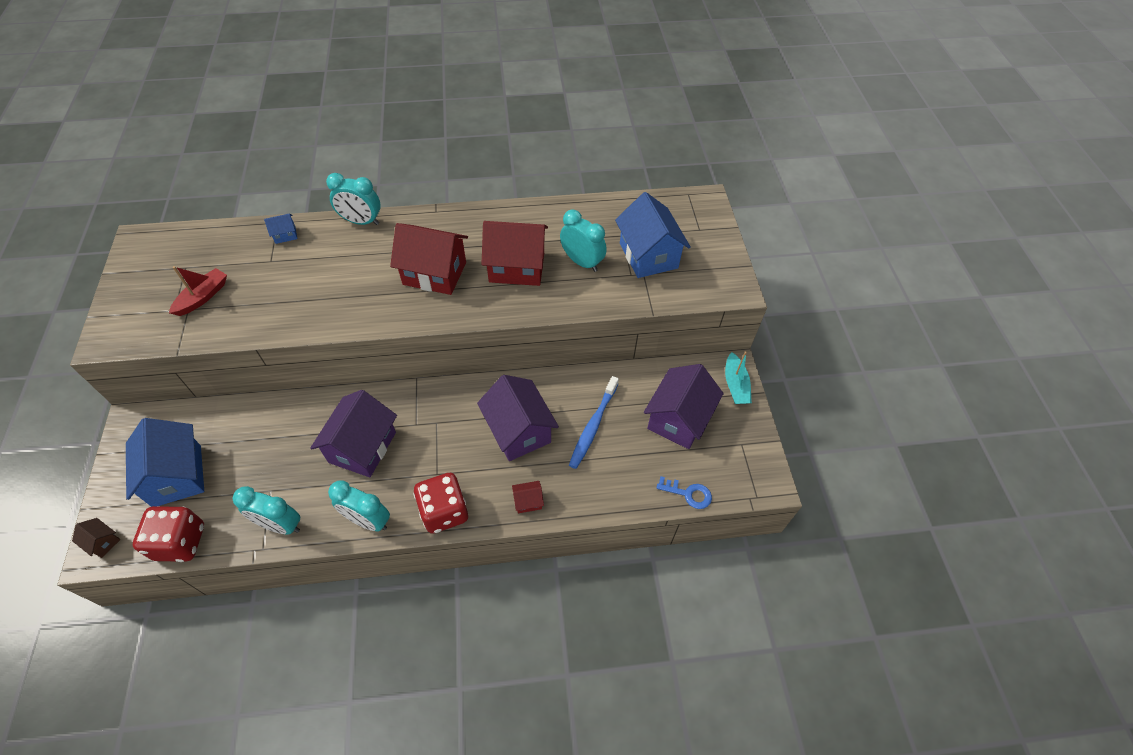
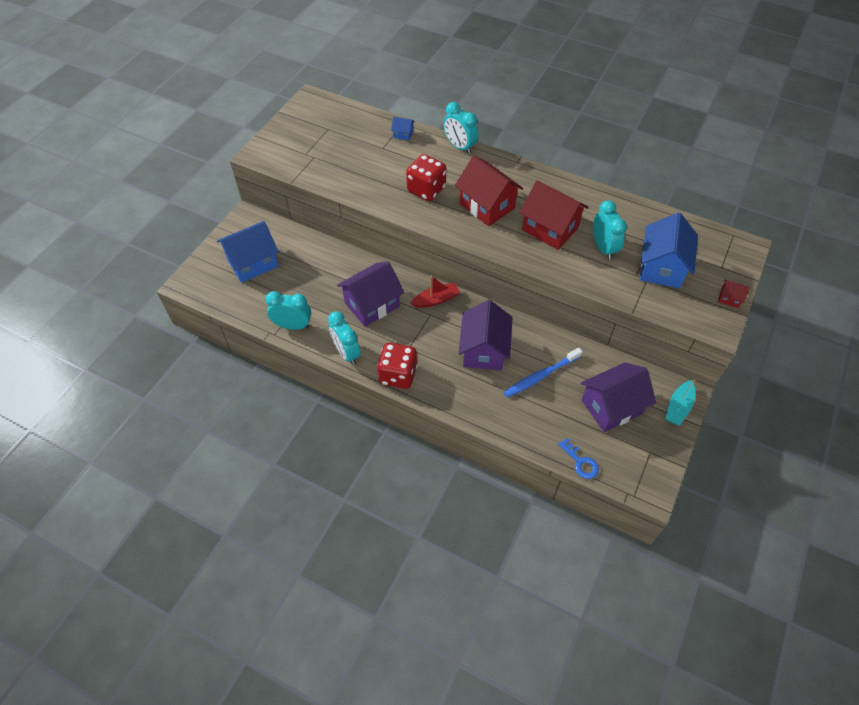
camera: 35 degrees right, 0 degrees up
(103, 542) = (192, 280): brown house -> none
(177, 475) = (253, 263): blue house -> blue house turned 45 degrees clockwise
(180, 542) = (232, 304): red dice -> red dice (426, 190)
(203, 297) = (327, 153): red boat -> red boat (436, 300)
(280, 525) = (293, 326): turquoise clock -> turquoise clock turned 135 degrees clockwise
(528, 501) = (458, 400): red house -> red house (729, 298)

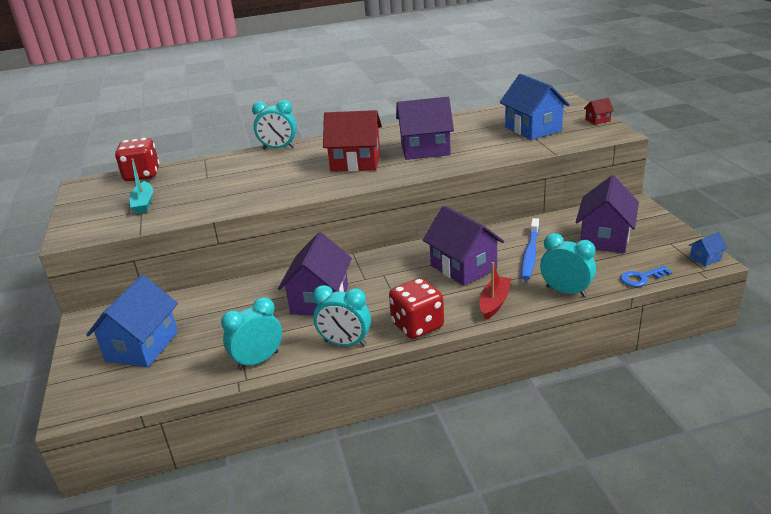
camera: 40 degrees left, 25 degrees down
(403, 134) = (214, 163): blue house -> blue house (705, 258)
(426, 190) = (288, 178): red dice -> red dice (142, 175)
(436, 300) = (374, 264): red boat -> red boat (494, 302)
(550, 229) = (425, 150): red house -> purple house
(580, 462) = (641, 278): blue key -> blue key turned 150 degrees clockwise
(603, 248) = (479, 139): turquoise clock -> turquoise clock (566, 291)
(678, 407) = (642, 212): turquoise boat -> turquoise boat (143, 203)

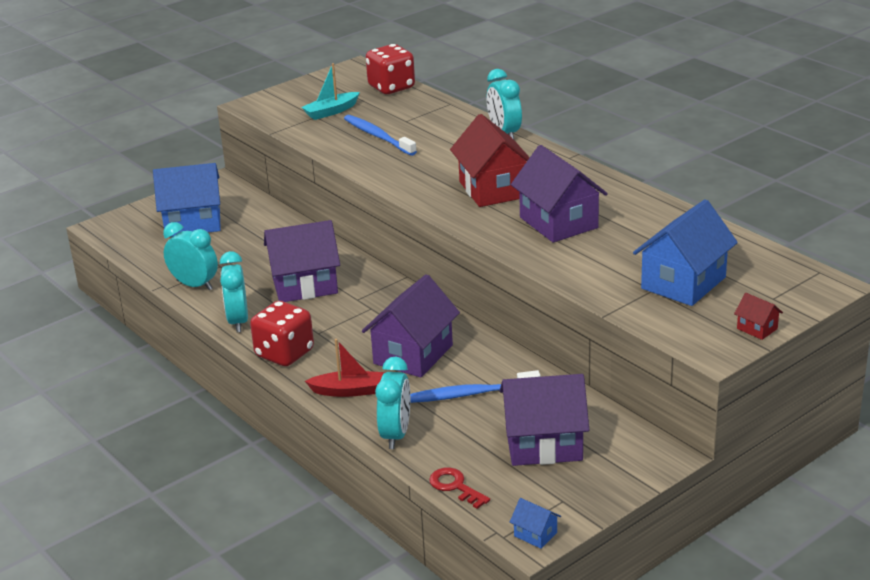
camera: 65 degrees right, 0 degrees up
(216, 190) = (377, 136): none -> blue toothbrush
(641, 278) = (455, 486): blue key -> red key

